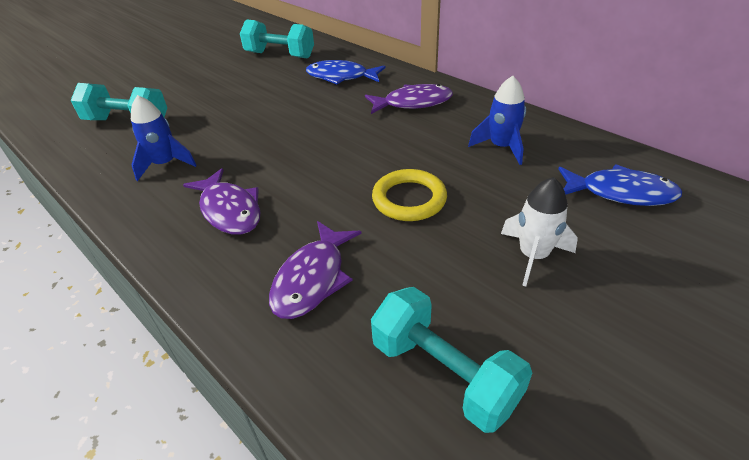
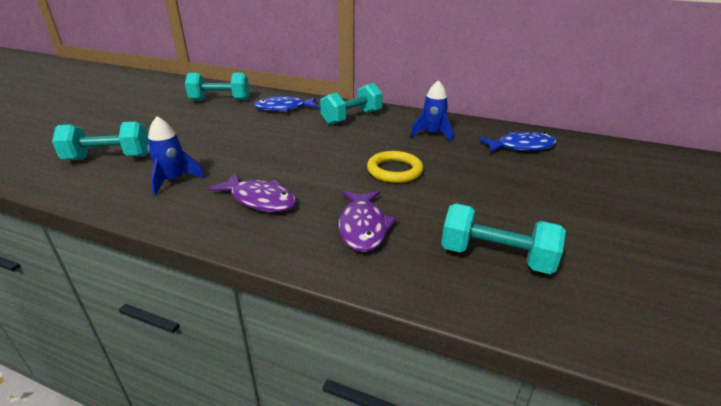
camera: 25 degrees left, 10 degrees down
(413, 103) = (352, 118): purple fish -> turquoise dumbbell
(533, 256) = (498, 186): white rocket -> none

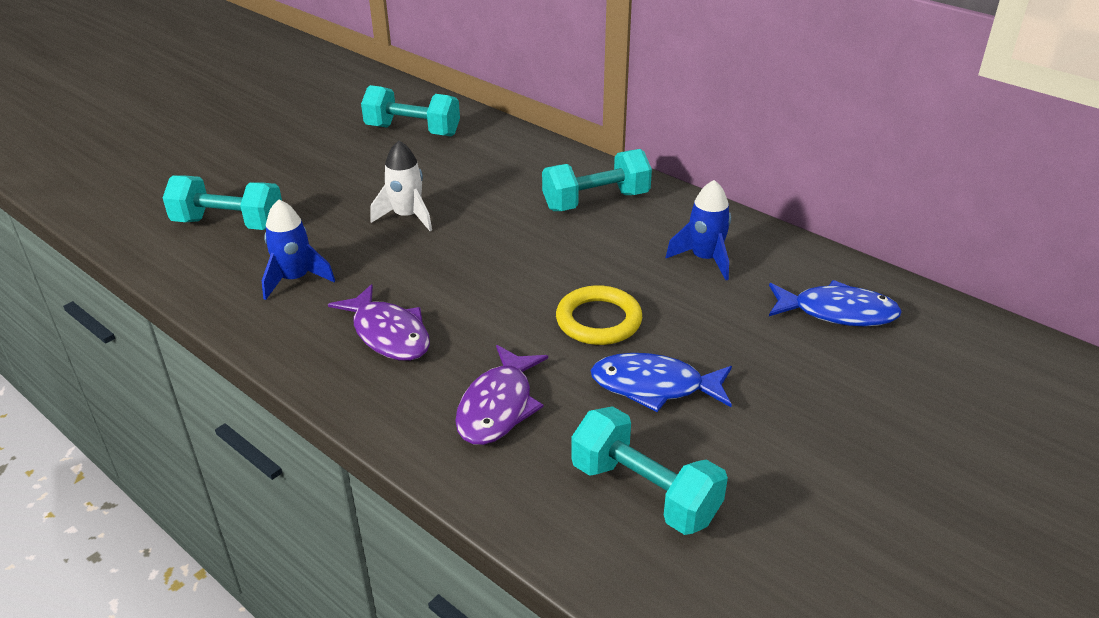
camera: 20 degrees right, 5 degrees up
(238, 138) = (407, 216): none -> white rocket
(284, 108) = (500, 164): blue fish -> blue fish (654, 386)

